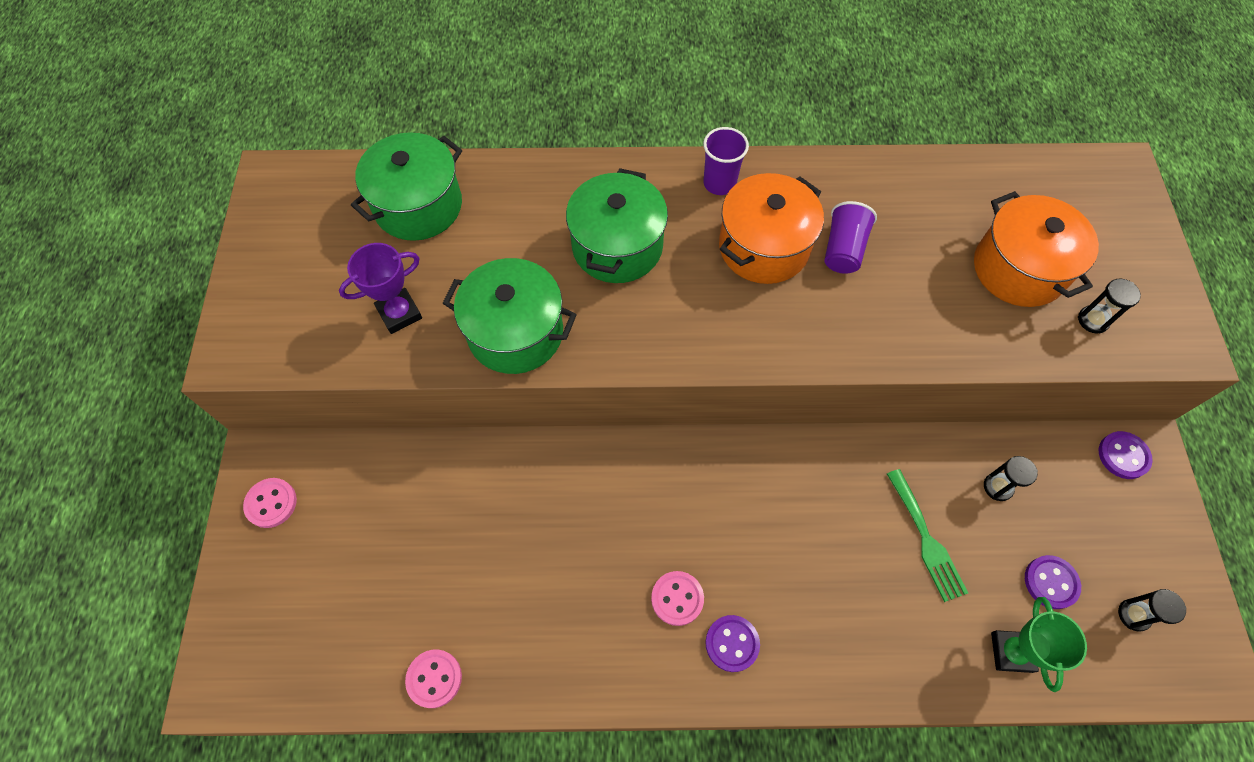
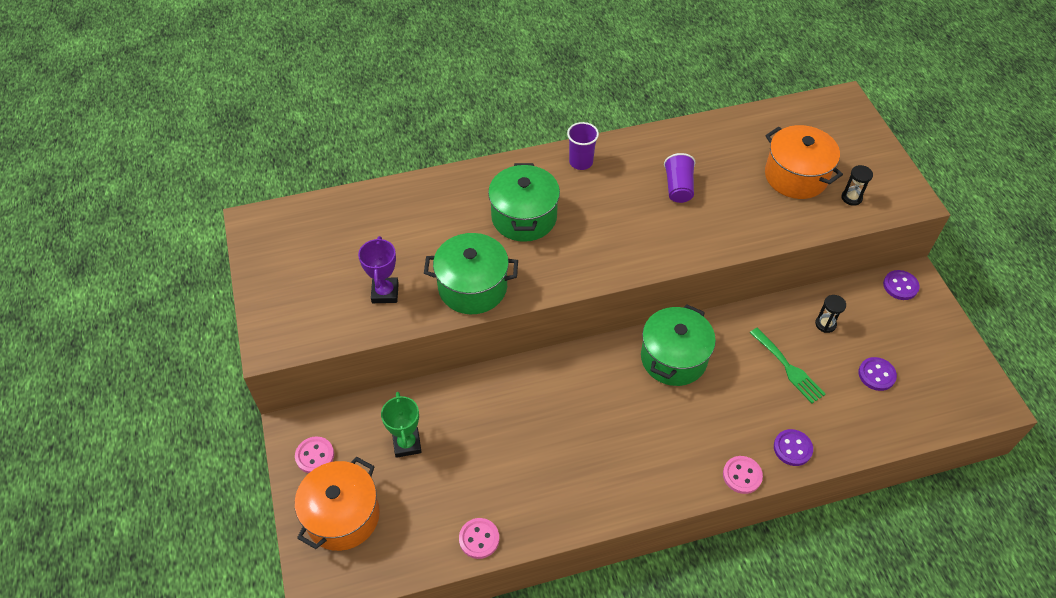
camera: 15 degrees left, 10 degrees down
(399, 313) = (385, 293): purple trophy -> purple trophy turned 45 degrees counterclockwise
(418, 206) = (371, 220): green pot -> green pot (673, 358)
(677, 598) = (632, 445): pink button -> pink button (742, 475)
(732, 643) = (679, 464): purple button -> purple button (792, 448)
(763, 247) = (624, 197): orange pot -> orange pot (342, 516)
(1011, 652) = (864, 423): green trophy -> green trophy (407, 444)
(1133, 615) = (934, 381): black hourglass -> none

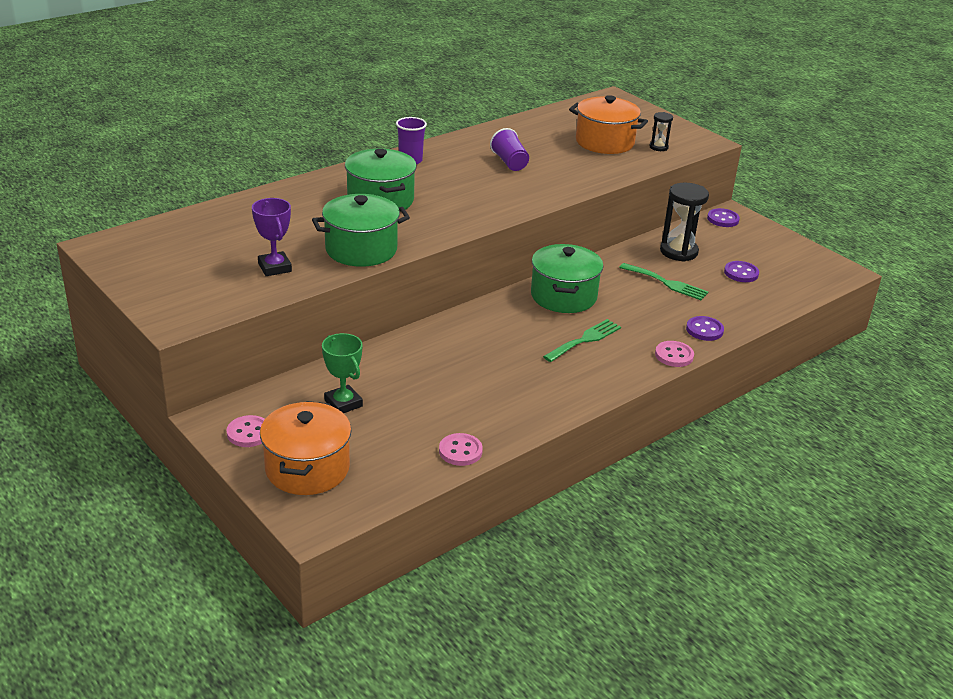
camera: 25 degrees left, 20 degrees down
(664, 426) = (585, 340): none -> green fork
(825, 324) = (678, 252): black hourglass -> black hourglass, size x1.92

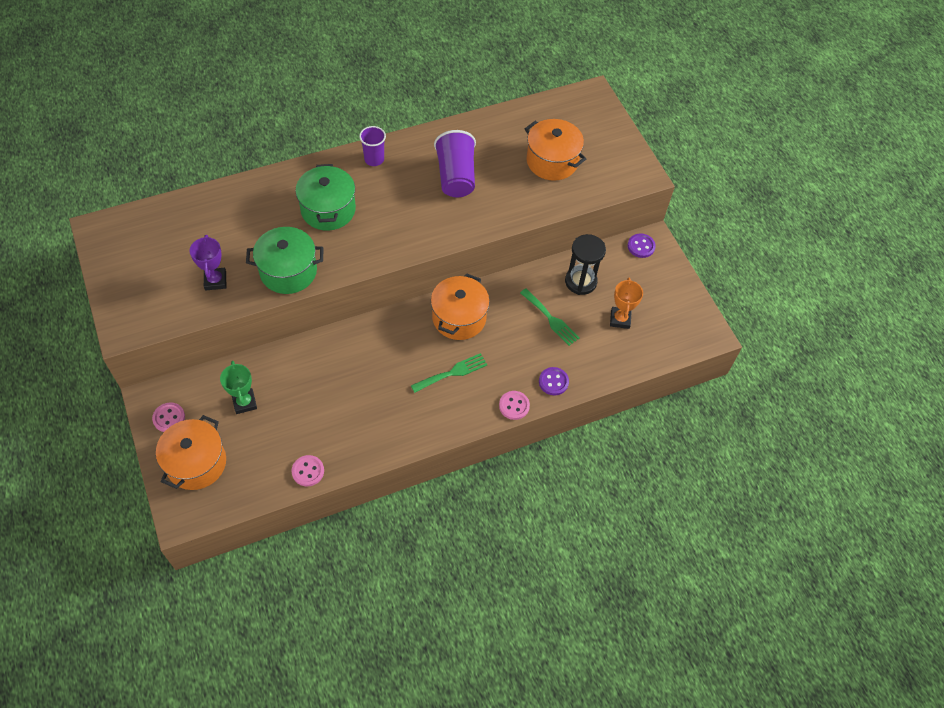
camera: 15 degrees right, 25 degrees up
(509, 162) = (456, 176): purple cup -> purple cup, size x1.61
(563, 296) = (459, 318): green pot -> orange pot
(658, 147) = (596, 177): black hourglass -> none
(741, 273) = (620, 319): purple button -> orange trophy

